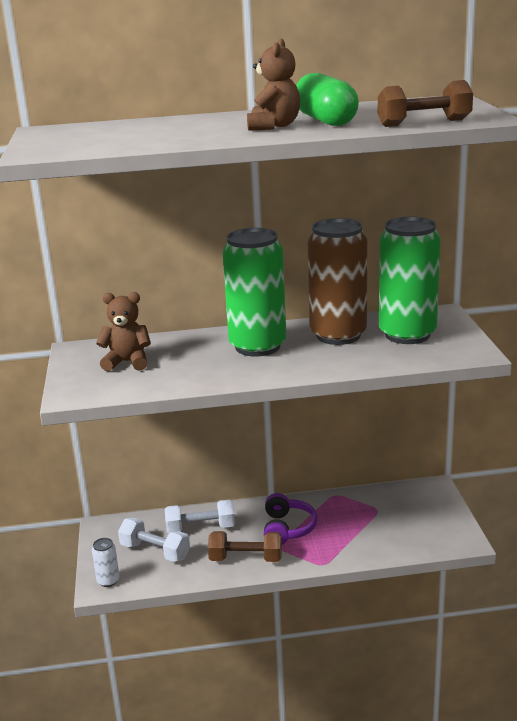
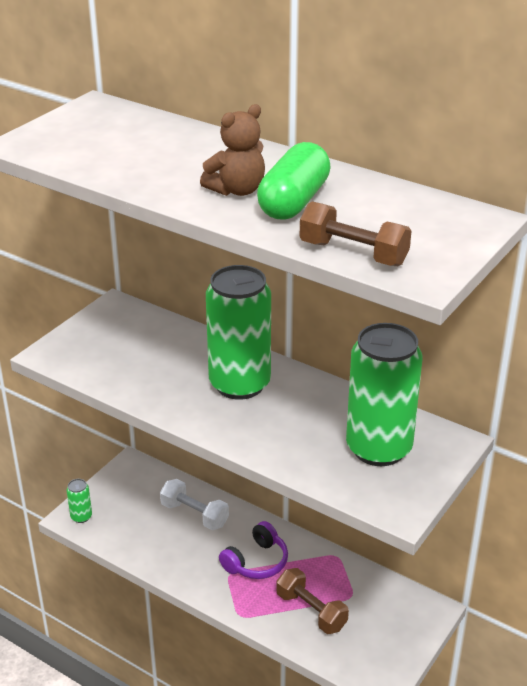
camera: 40 degrees right, 10 degrees up
(108, 581) = (81, 517): white can -> green can
(127, 362) = (127, 342): brown teddy bear -> none
(155, 551) = (139, 513): white dumbbell -> none
(246, 559) = (191, 567): brown dumbbell -> brown dumbbell (311, 611)
(338, 335) = (320, 411): brown can -> none

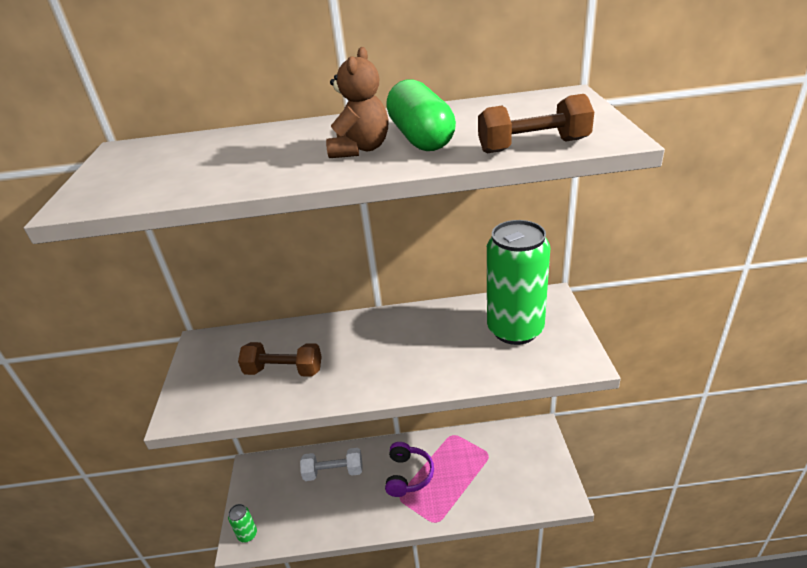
camera: 35 degrees left, 0 degrees up
(239, 384) = (368, 343): green can -> none
(311, 611) = (476, 483): brown dumbbell -> brown dumbbell (284, 371)

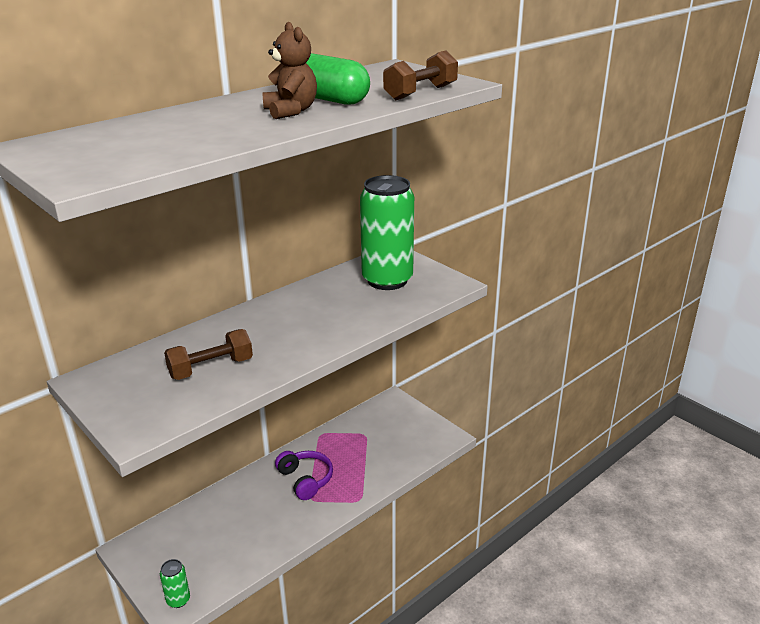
camera: 40 degrees left, 5 degrees down
(333, 472) = (228, 510): white dumbbell -> none

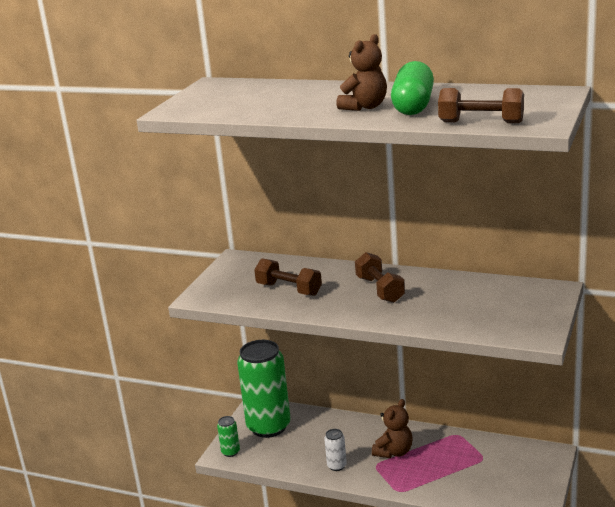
camera: 65 degrees right, 5 degrees down
(286, 525) = (337, 466): none -> white can
(287, 321) = (380, 290): none -> brown dumbbell
(305, 480) = (394, 452): purple headphones -> brown teddy bear
(387, 280) = (500, 304): green can -> green can (268, 427)

